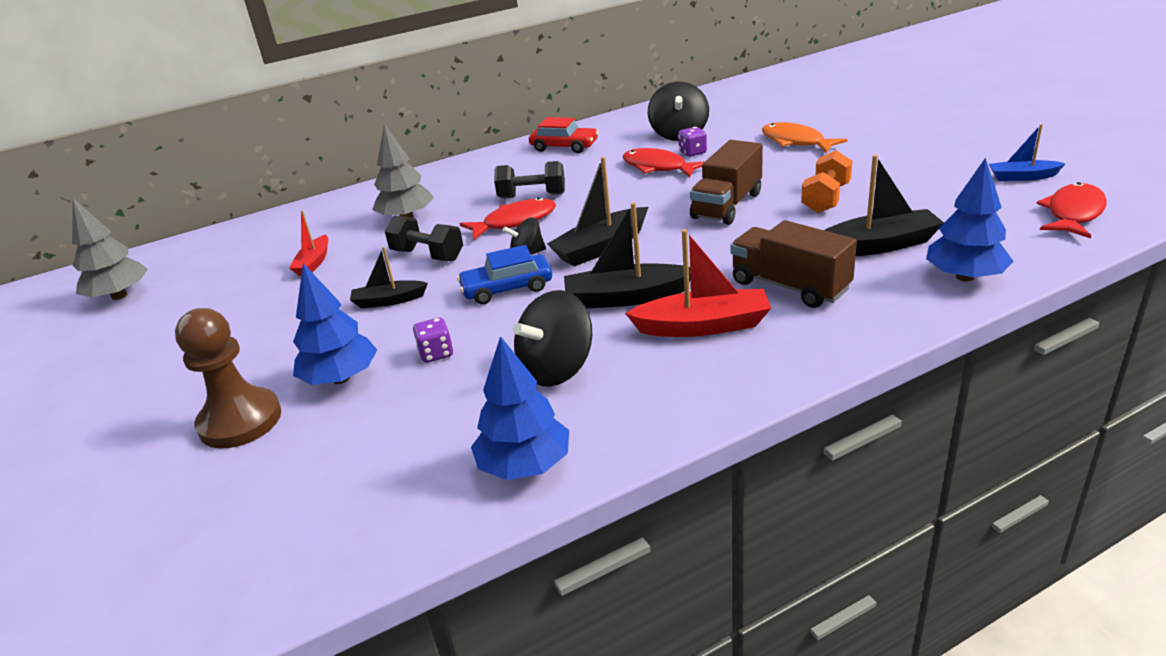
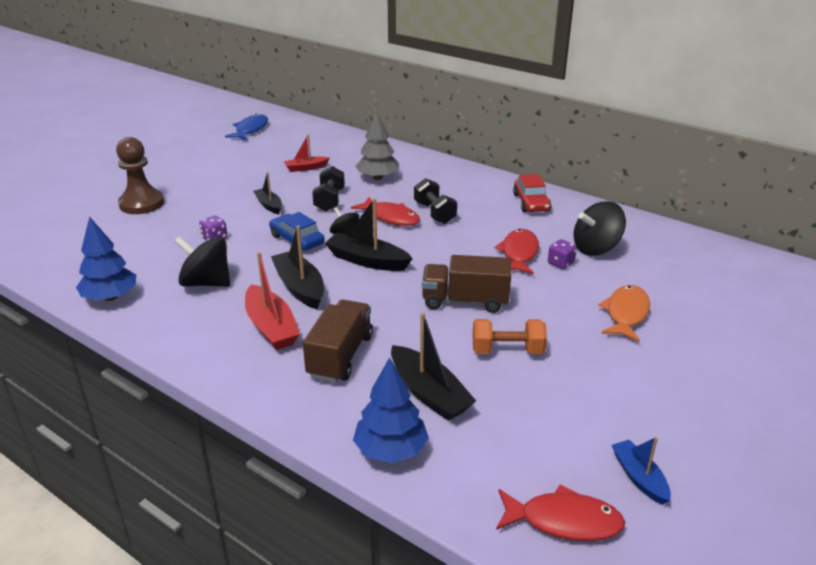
camera: 60 degrees right, 0 degrees up
(119, 296) = (250, 129): grey tree -> blue fish
(341, 378) = (184, 217): blue tree -> none

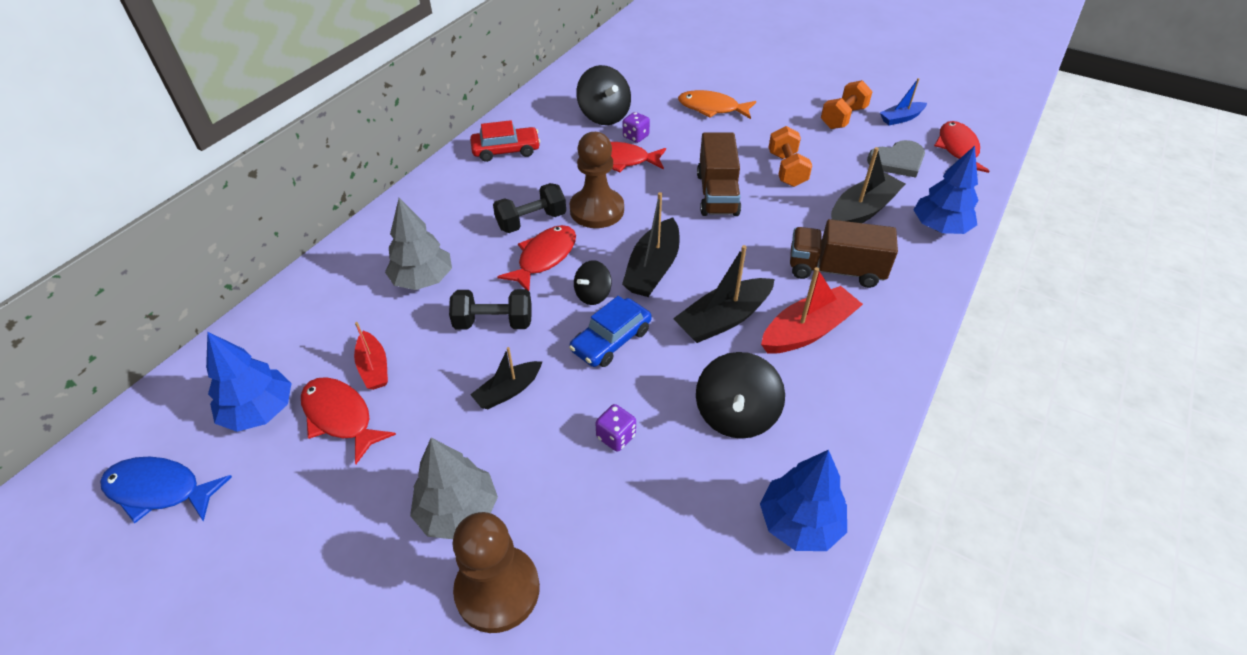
camera: 95 degrees left, 15 degrees up
(193, 193) = (458, 511): none -> grey tree
(273, 162) = (340, 417): none -> red fish
(287, 144) = (259, 411): none -> blue tree
(446, 239) = (597, 210): none -> brown pawn
(528, 447) = (897, 161): none -> grey heart
(628, 417) = (843, 117): none -> orange dumbbell

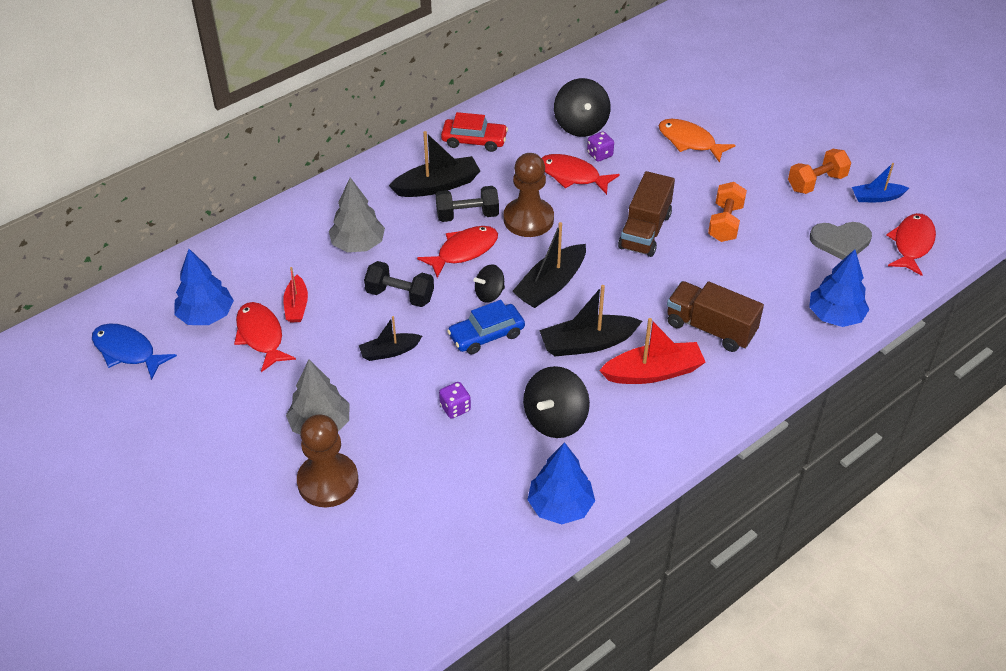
camera: 20 degrees right, 0 degrees up
(862, 211) = (772, 281): black boat -> black boat (437, 185)

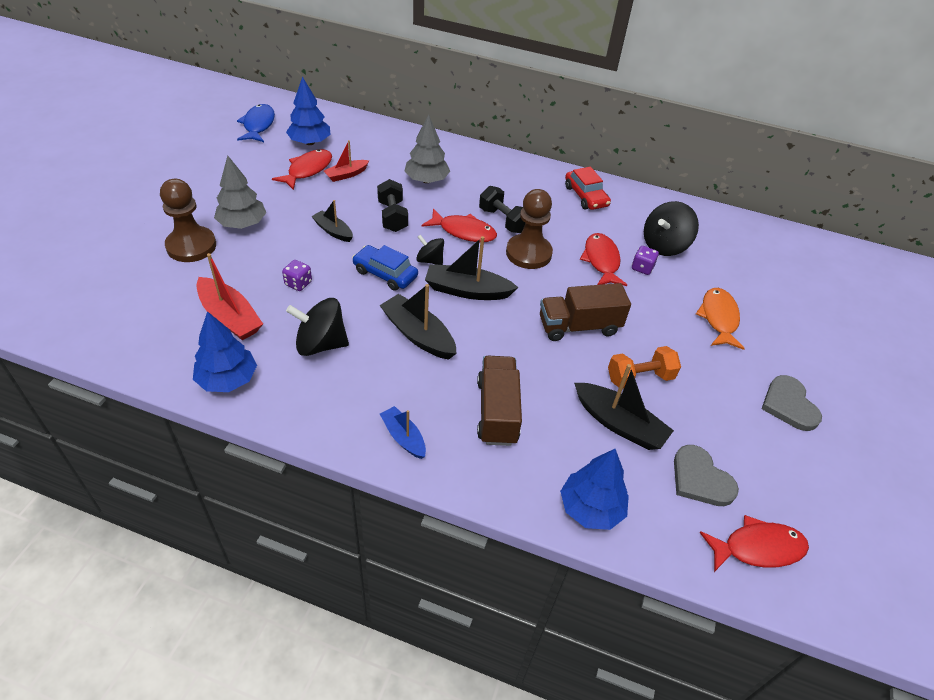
camera: 55 degrees right, 0 degrees up
(437, 185) = (520, 195): black boat -> black boat (619, 424)
(653, 372) = (415, 389): red boat -> red boat (230, 317)
(800, 155) = (789, 405): none -> grey heart
(816, 182) = (763, 431): orange dumbbell -> none
(876, 197) = (795, 491): blue boat -> blue boat (403, 437)

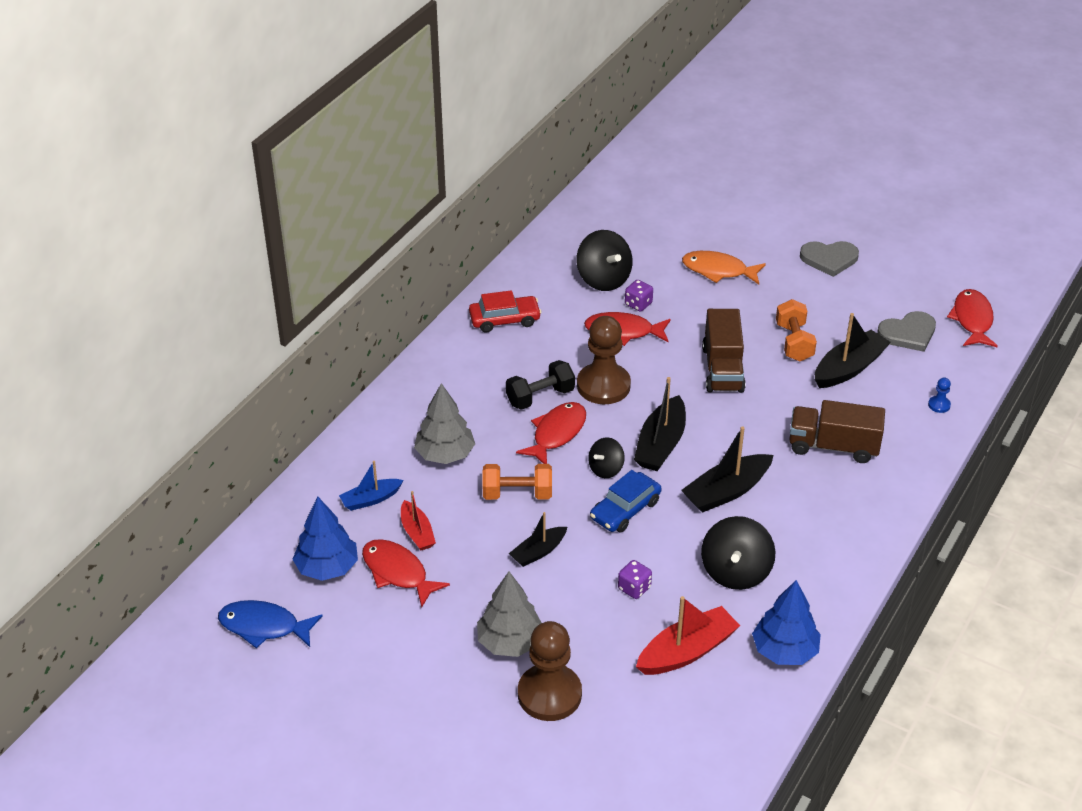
camera: 75 degrees left, 5 degrees down
(392, 216) = (517, 494): black dumbbell -> orange dumbbell
(403, 437) = (863, 516): blue boat -> blue boat (370, 499)
(590, 508) = (939, 405): blue tree -> blue pawn

